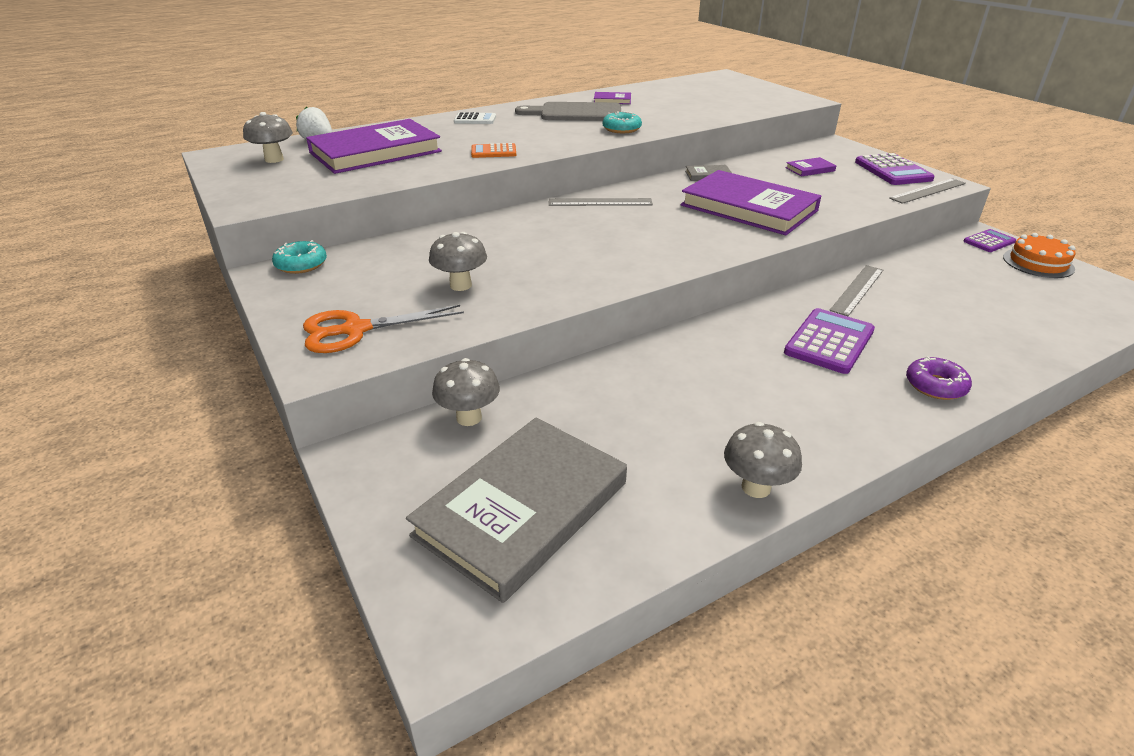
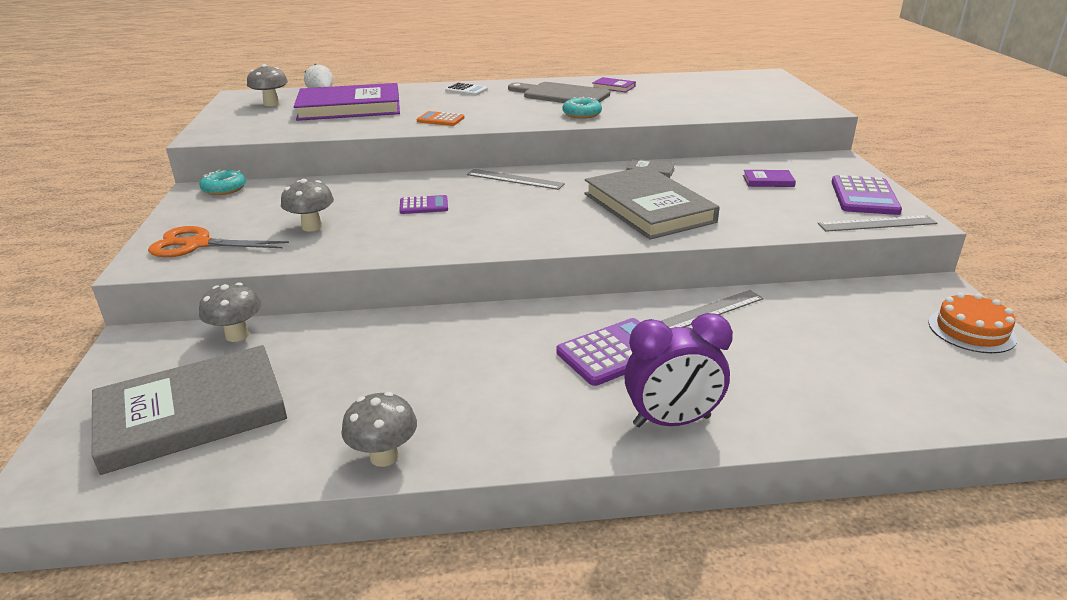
camera: 25 degrees right, 5 degrees down
(748, 208) = (648, 208): purple book -> grey book
(935, 386) = (672, 421): purple donut -> purple clock
(989, 241) = (936, 295): purple calculator -> purple calculator (424, 206)

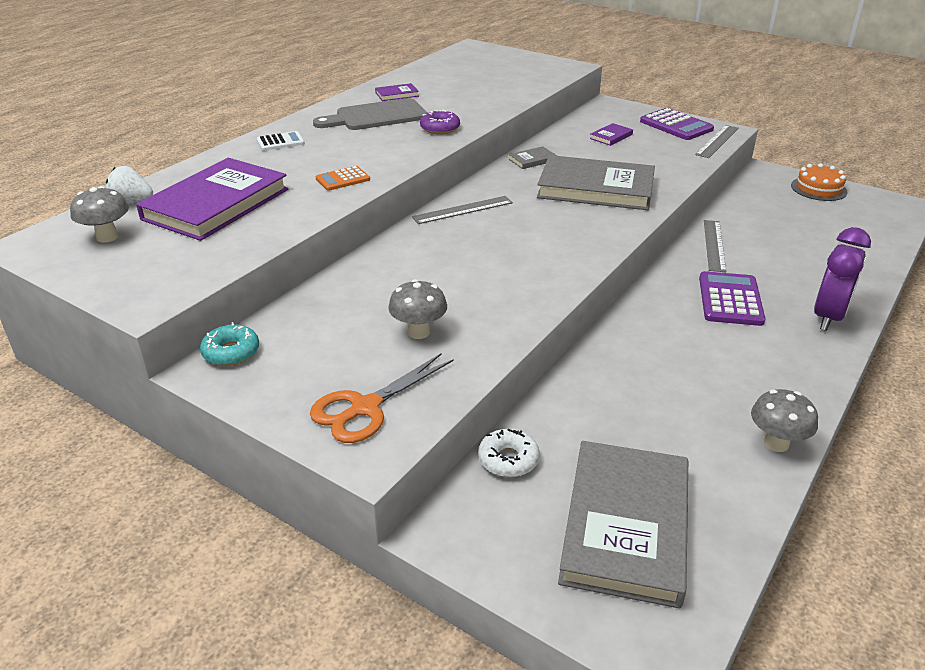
camera: 50 degrees left, 5 degrees up
(237, 335) = (508, 460): grey mushroom -> white donut
(424, 206) = (455, 265): purple calculator -> none
(582, 114) = (440, 128): turquoise donut -> purple donut

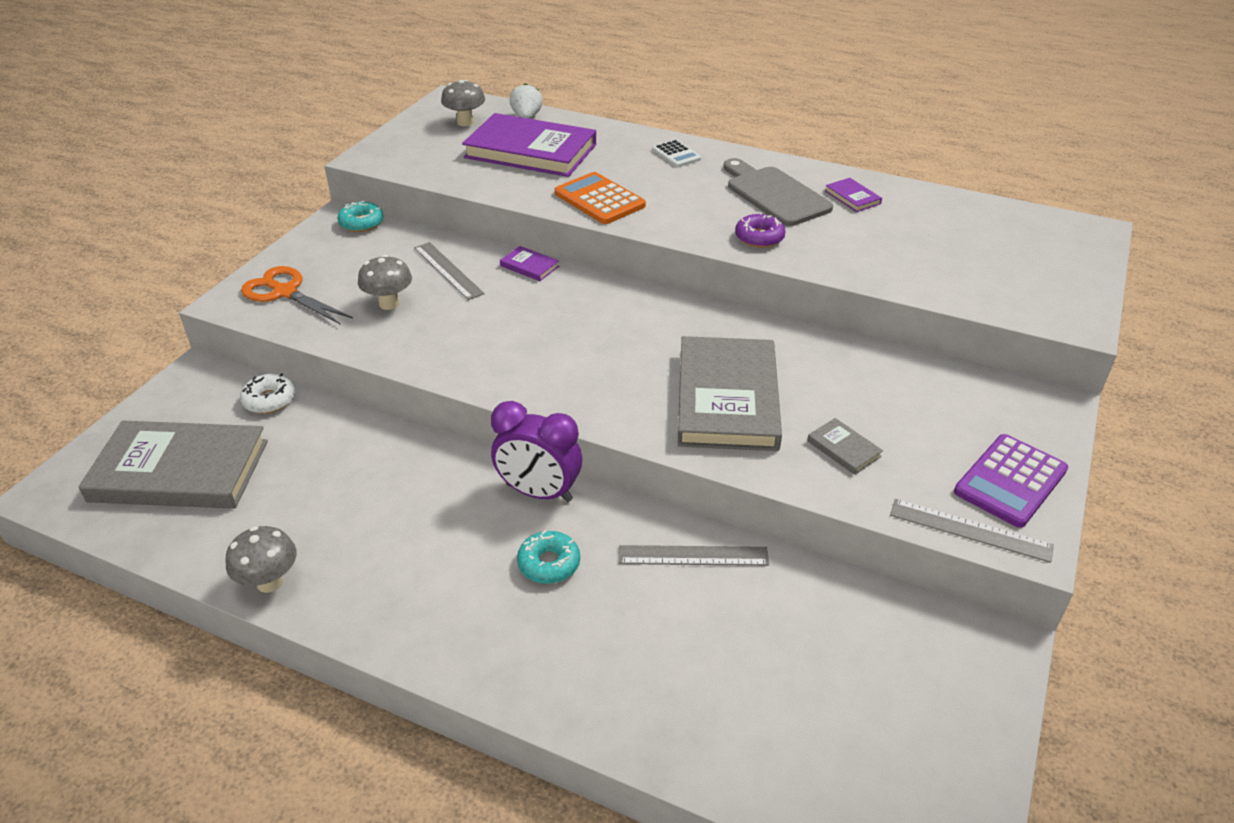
camera: 80 degrees right, 5 degrees up
(343, 179) = (599, 199): orange calculator -> orange calculator, size x1.68
(462, 210) = (632, 302): grey ruler -> grey ruler (448, 270)
(532, 160) = (792, 341): grey book -> grey book (843, 449)
(611, 136) = (916, 409): purple book -> purple book (529, 266)
(730, 300) = (549, 563): purple calculator -> turquoise donut
(818, 188) = (962, 719): orange cake -> none
(828, 317) = (520, 666): purple clock -> purple clock (539, 492)

